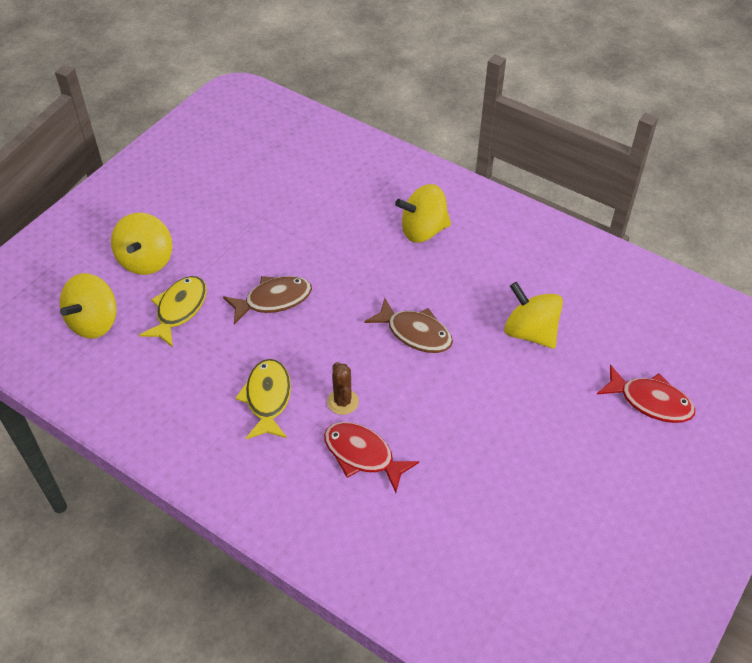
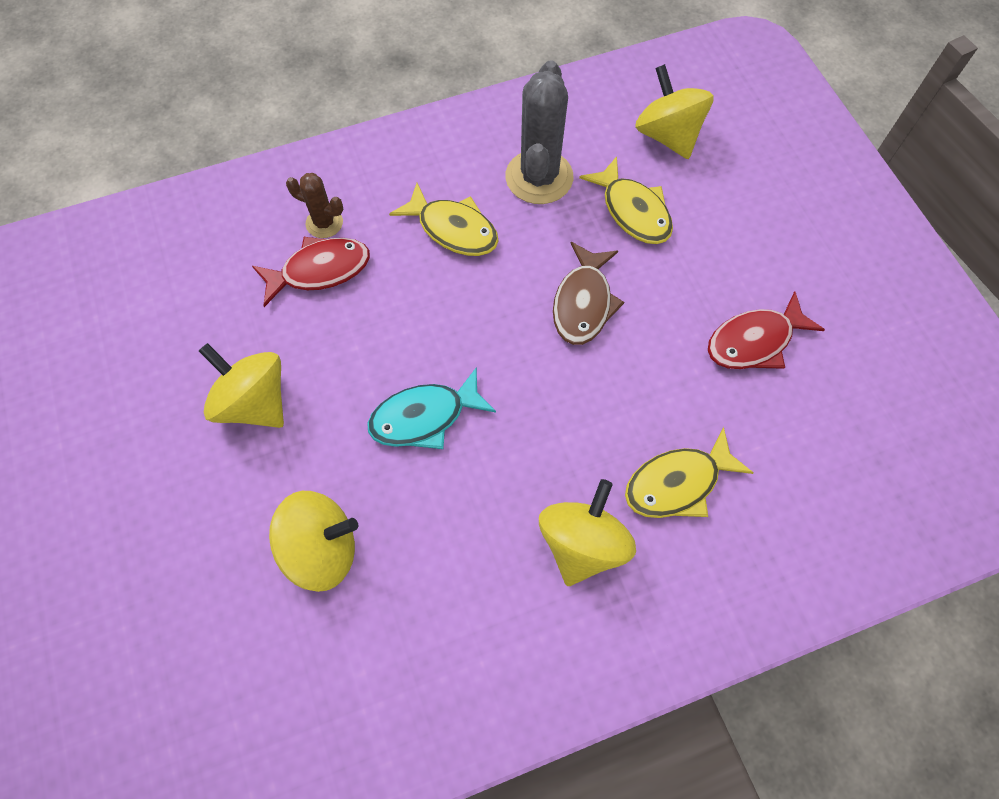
camera: 125 degrees right, 15 degrees up
(146, 260) = (733, 214): yellow spinning top -> yellow spinning top (254, 402)
(184, 375) = (539, 177): none -> grey cactus
(343, 402) = (394, 290): brown cactus -> brown cactus (324, 223)
(356, 210) = (678, 483): none -> yellow fish
(415, 333) = (424, 417): brown fish -> turquoise fish
(650, 401) = (117, 609): red fish -> red fish (754, 341)

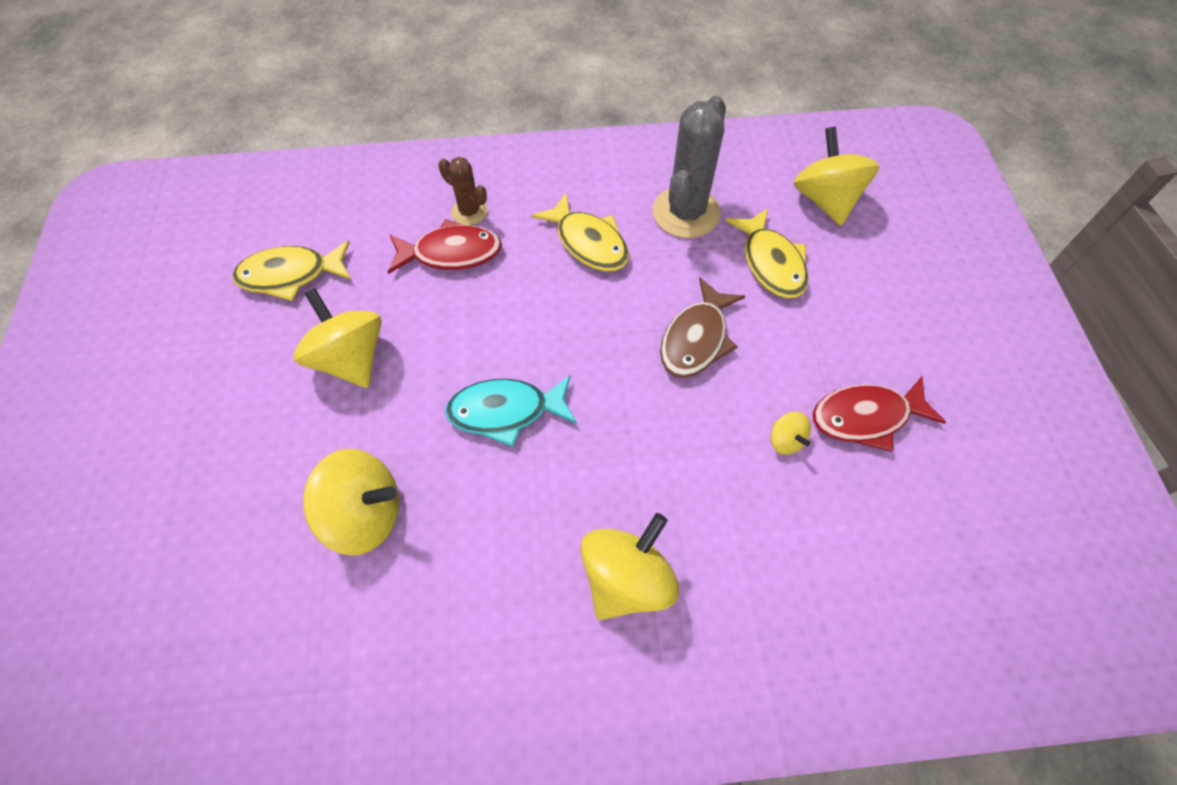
camera: 15 degrees right, 5 degrees down
(678, 483) = (745, 542): yellow fish -> yellow fish (290, 275)
(689, 380) = (785, 440): none -> yellow spinning top

